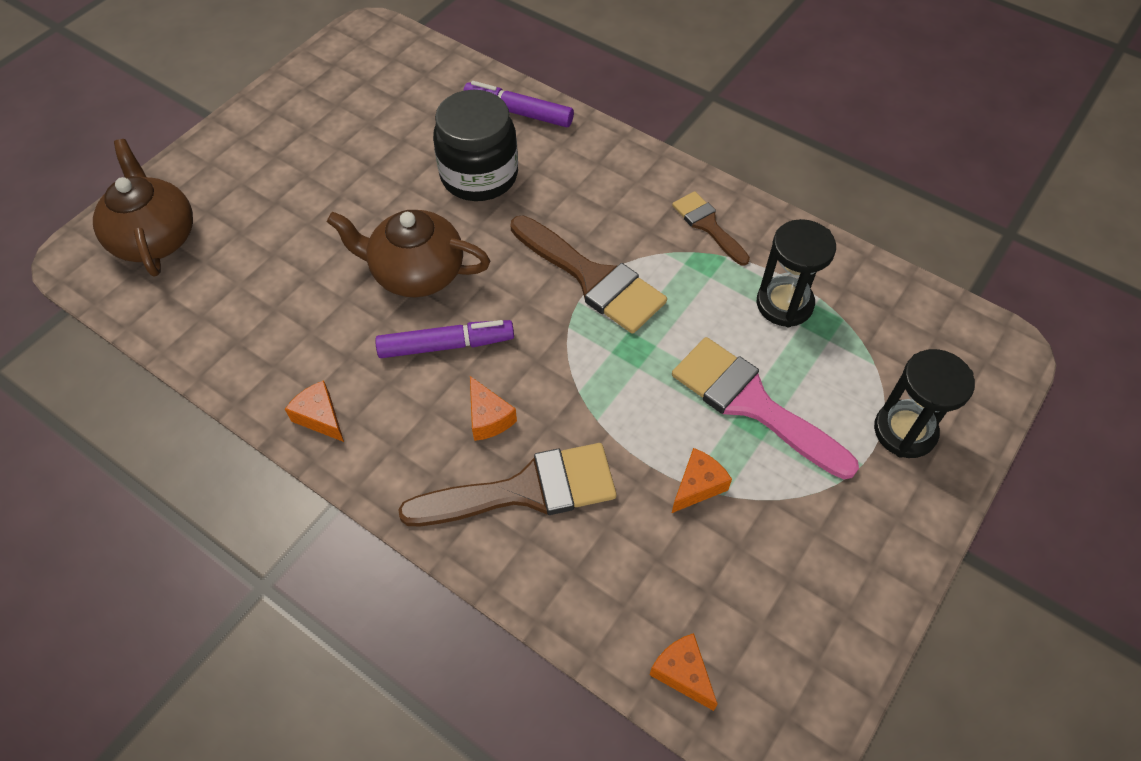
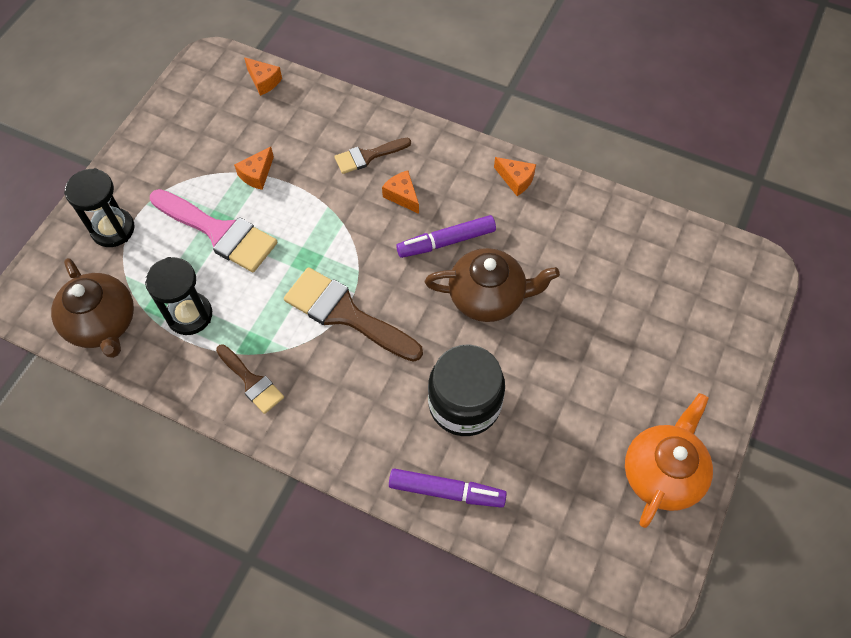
camera: 170 degrees right, 5 degrees up
(155, 238) = (711, 295): brown teapot -> brown teapot (102, 323)
(309, 99) = (662, 473): none -> orange teapot
(525, 490) = (368, 156): brown brush -> brown brush, size x0.57

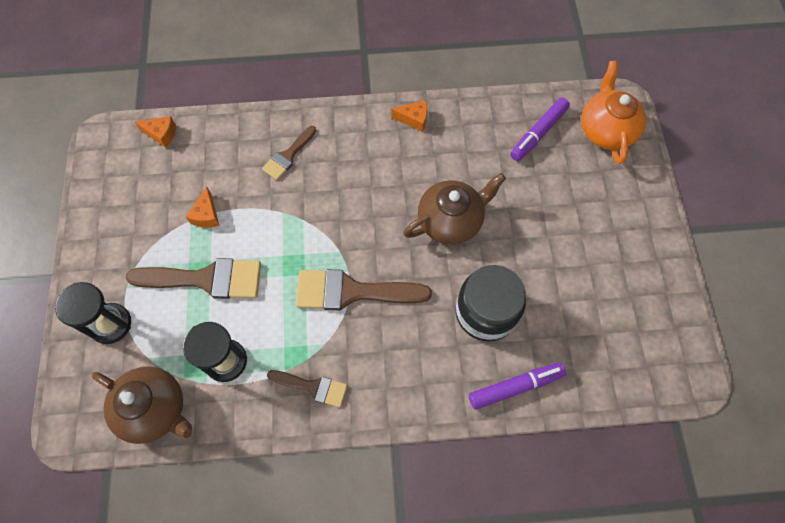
camera: 30 degrees left, 5 degrees up
(219, 232) = (205, 279): pink brush -> brown brush
(402, 196) = (336, 174): orange cheese -> none
(446, 241) = (392, 194): purple marker -> purple marker (538, 133)
(662, 473) = (651, 286): orange teapot -> orange teapot (606, 130)

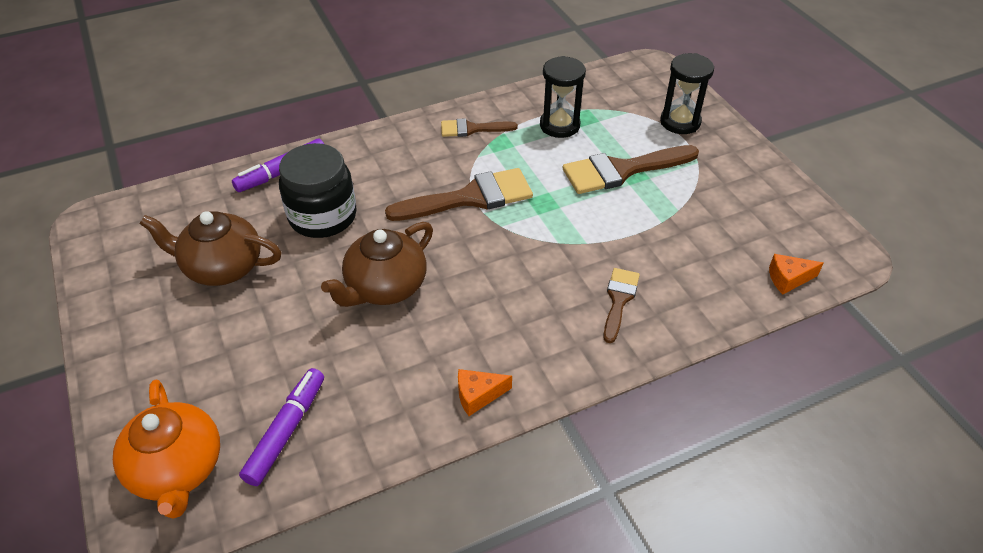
camera: 160 degrees right, 20 degrees down
(155, 409) = (596, 88): brown teapot -> brown teapot (222, 267)
(206, 215) = (665, 218): orange cheese -> none

